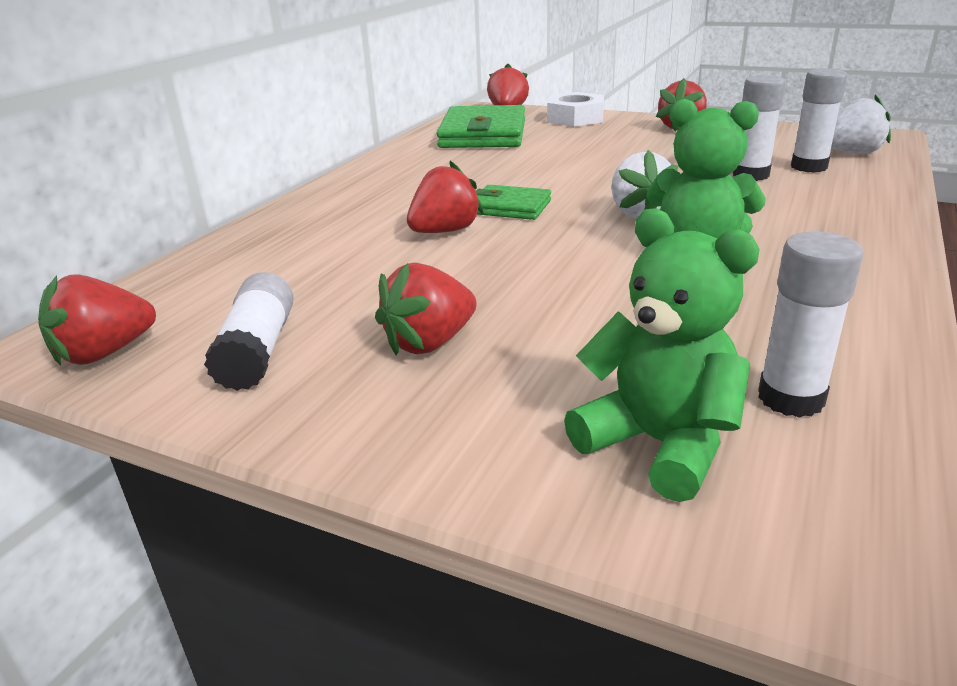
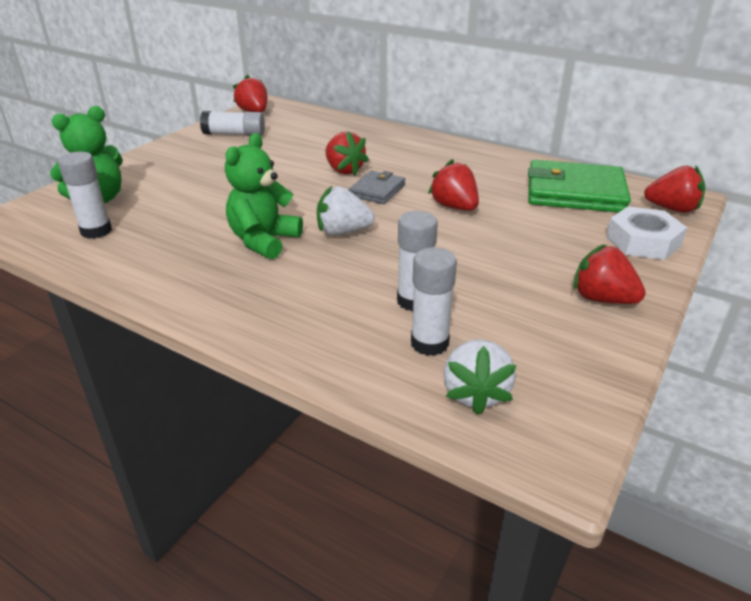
camera: 95 degrees right, 5 degrees up
(429, 343) = (213, 163): red strawberry -> red strawberry (454, 207)
(510, 207) = (377, 190): green wallet -> grey wallet

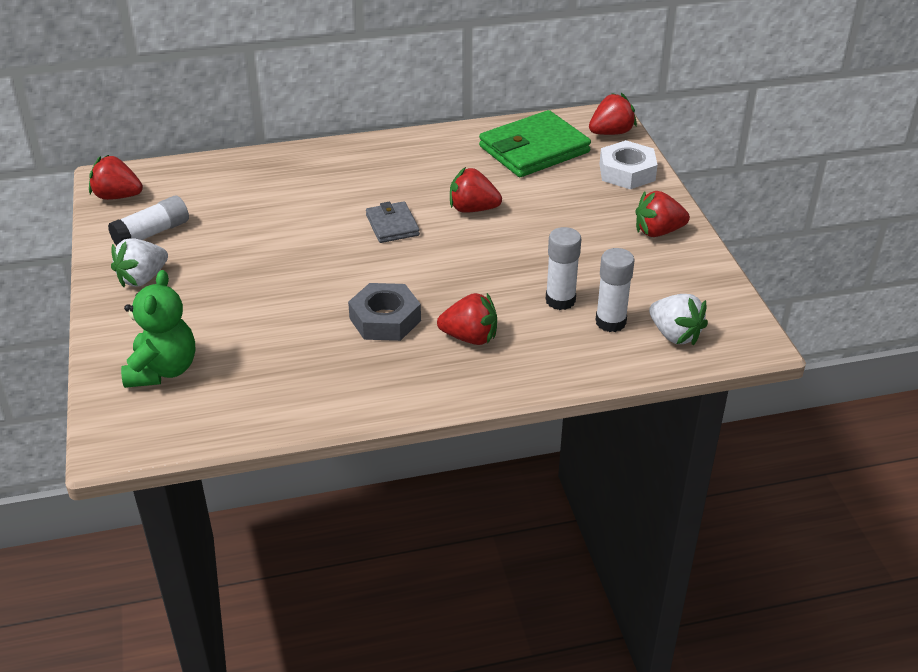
camera: 45 degrees left, 5 degrees up
(96, 231) = (229, 396): white glue stick -> none
(264, 241) = (385, 319): green teddy bear -> grey nut
(343, 232) = (430, 277): white strawberry -> white strawberry (142, 278)
(344, 170) = (331, 219): red strawberry -> red strawberry (470, 337)

